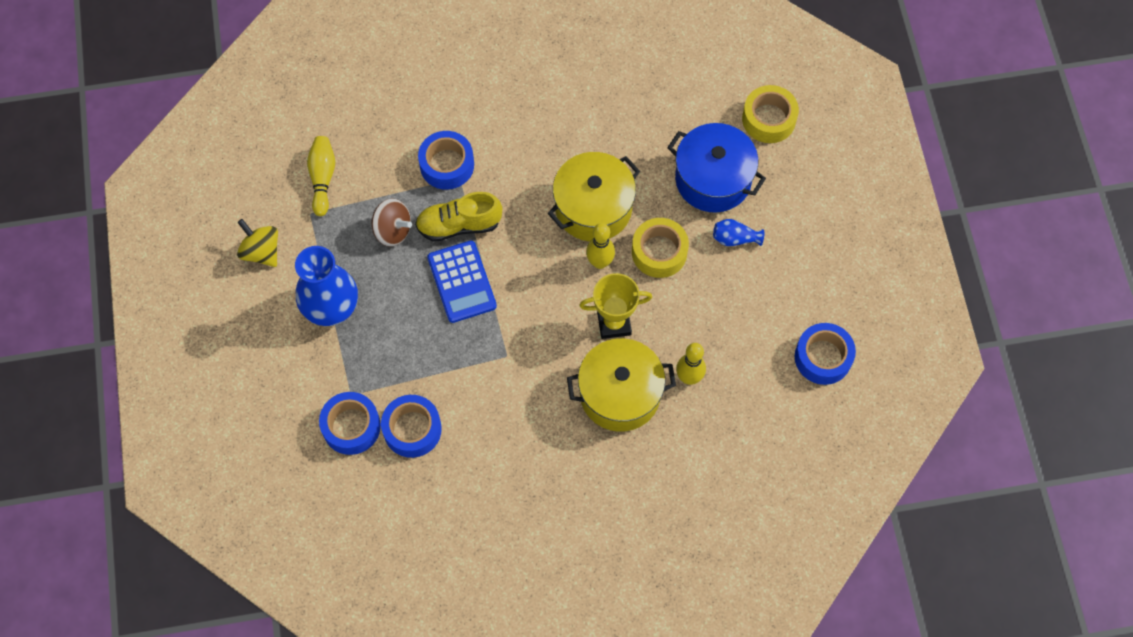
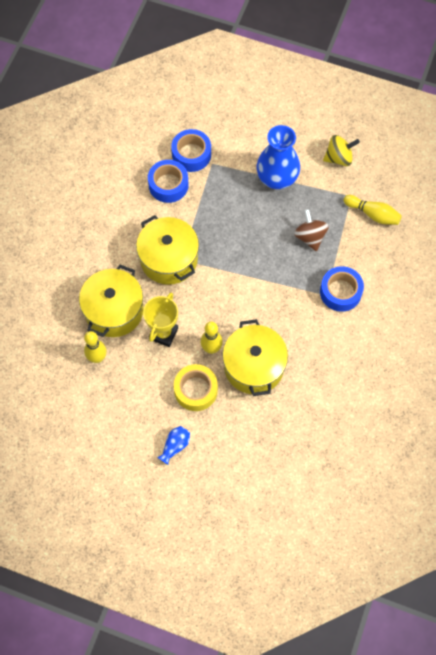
camera: 120 degrees right, 0 degrees up
(392, 230) = (310, 237): brown spinning top -> brown spinning top turned 105 degrees clockwise
(459, 225) = (291, 277): yellow shoe -> none
(462, 282) = (248, 259): blue calculator -> none
(515, 370) = (169, 259): none -> yellow pot
(713, 179) = (229, 458): blue pot -> none
(768, 119) = (254, 528): yellow tape -> none
(823, 357) = (55, 451): blue tape -> none

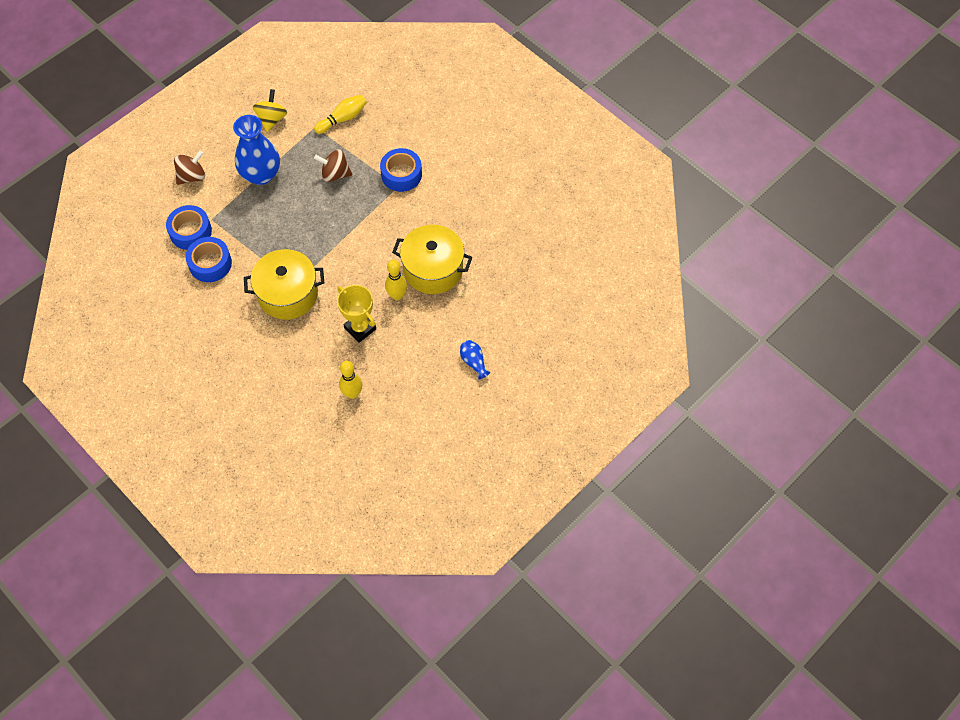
camera: 65 degrees left, 5 degrees down
(114, 311) = (313, 361): yellow pot -> none
(196, 390) = (430, 324): yellow tape -> none
(246, 127) = (192, 176): none -> brown spinning top

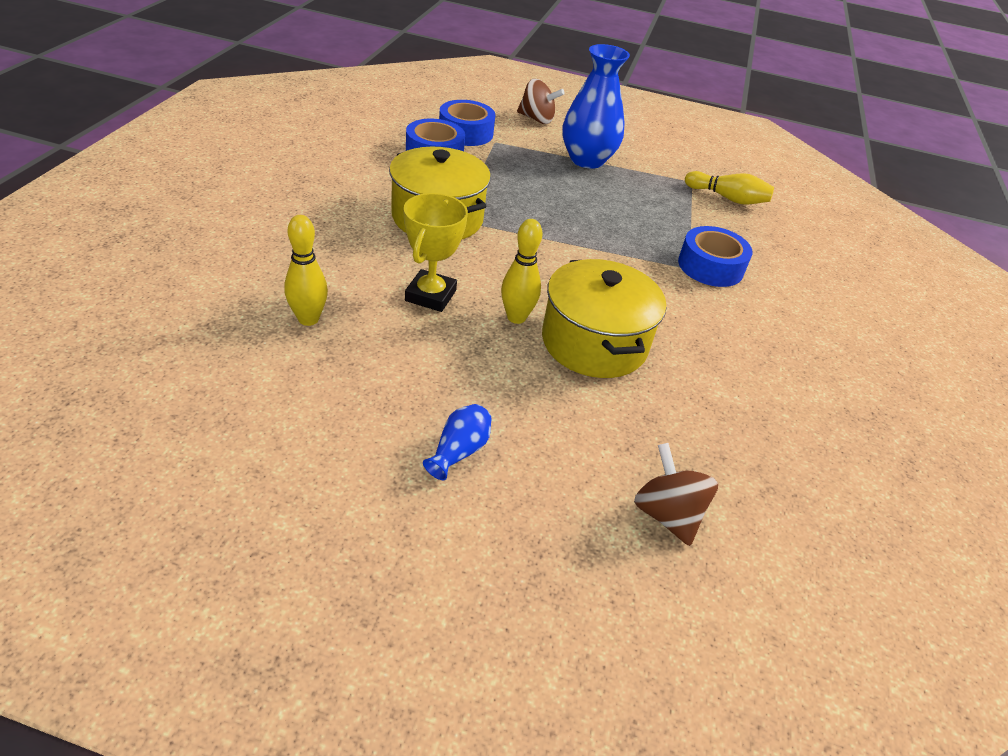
camera: 55 degrees right, 20 degrees down
(272, 119) = (665, 151): yellow spinning top -> none
(335, 174) = (647, 211): brown spinning top -> brown spinning top (667, 514)

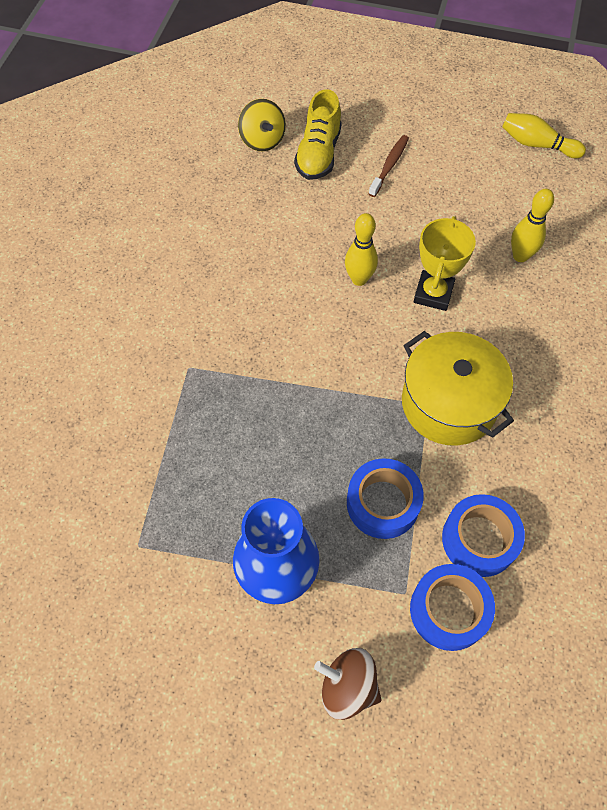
camera: 175 degrees left, 20 degrees up
(459, 451) = (389, 166): blue vase -> brown toothbrush
(571, 482) = (318, 154): none -> yellow shoe
(594, 343) = (295, 261): yellow pot -> none
(667, 514) = (262, 140): brown spinning top -> yellow spinning top
(710, 266) = (165, 373): blue tape -> blue tape (383, 503)
(728, 198) = (99, 512): yellow bowling pin -> yellow bowling pin (537, 144)

